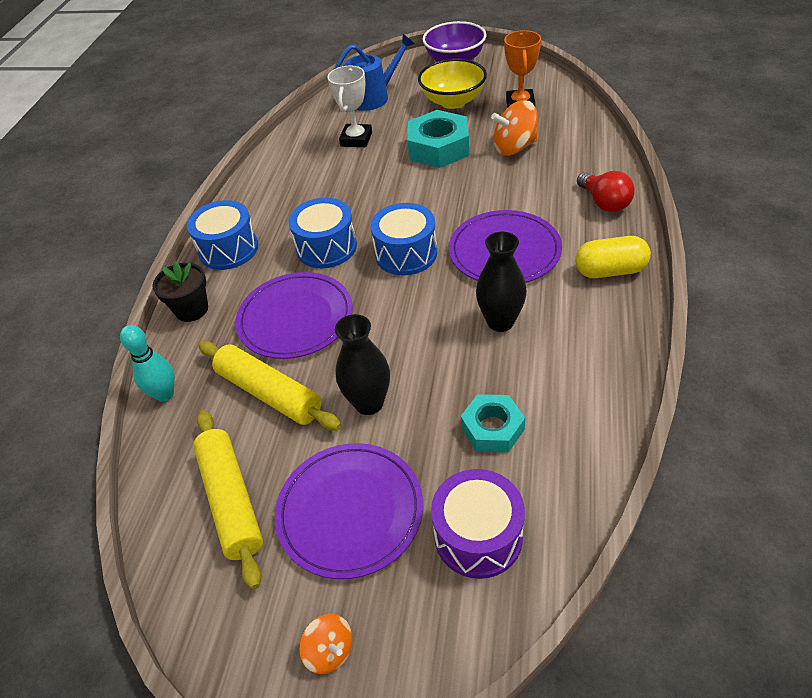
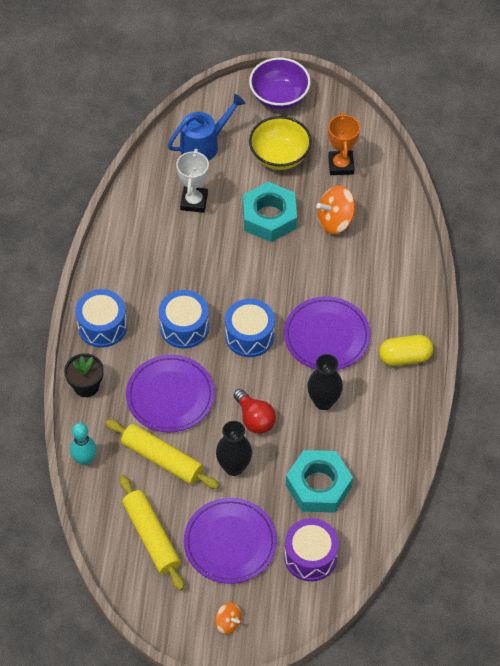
camera: 10 degrees left, 10 degrees up
(492, 428) = (318, 485): turquoise nut -> turquoise nut, size x1.59
(604, 203) = (406, 289): red light bulb -> red light bulb (254, 419)

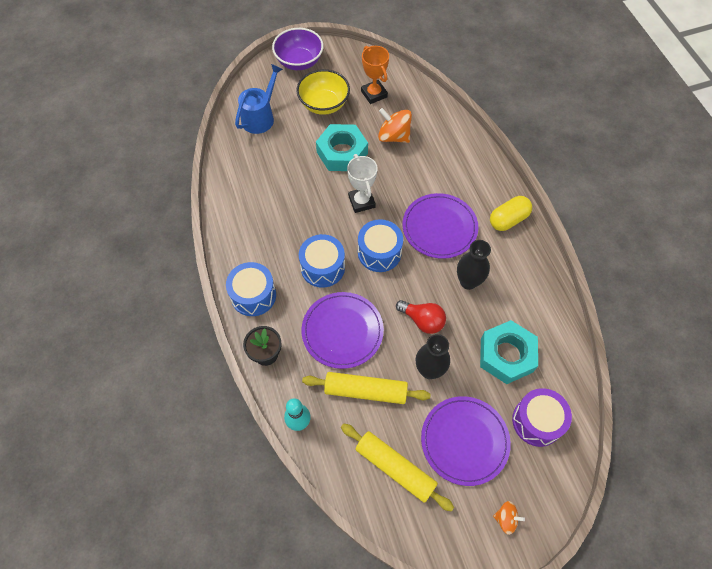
camera: 25 degrees left, 5 degrees up
(194, 202) = (276, 163): white trophy -> white trophy (361, 201)
(335, 221) = (394, 136): orange spinning top -> orange spinning top turned 75 degrees clockwise

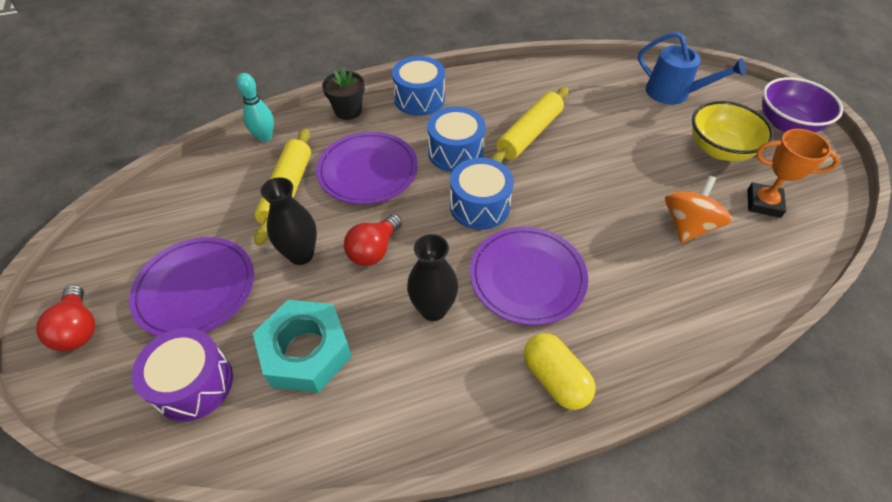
camera: 90 degrees right, 10 degrees down
(342, 152) = (639, 168): turquoise nut -> none
(361, 201) = (560, 188): white trophy -> none
(374, 94) = (763, 203): orange trophy -> orange trophy turned 45 degrees clockwise
(395, 468) = (187, 217): yellow rolling pin -> yellow rolling pin (529, 134)
(506, 519) = (79, 328): orange spinning top -> red light bulb

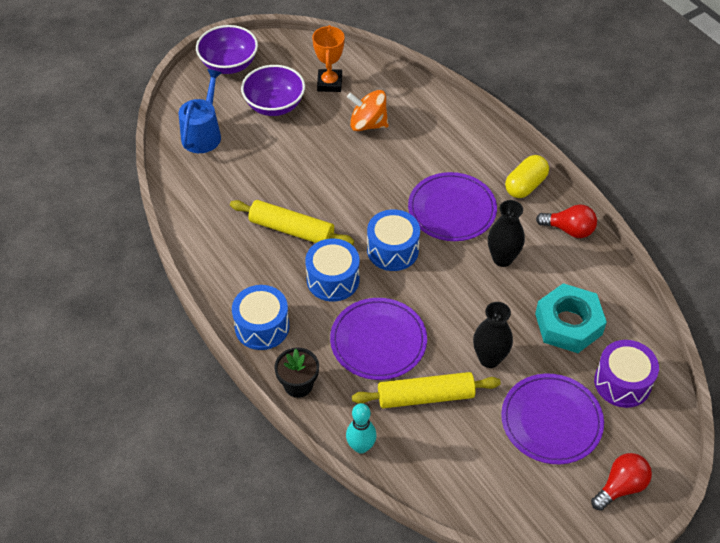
camera: 105 degrees left, 0 degrees up
(374, 250) = (465, 310): red light bulb -> red light bulb (569, 230)
(719, 149) = (274, 105): yellow bowl -> purple bowl

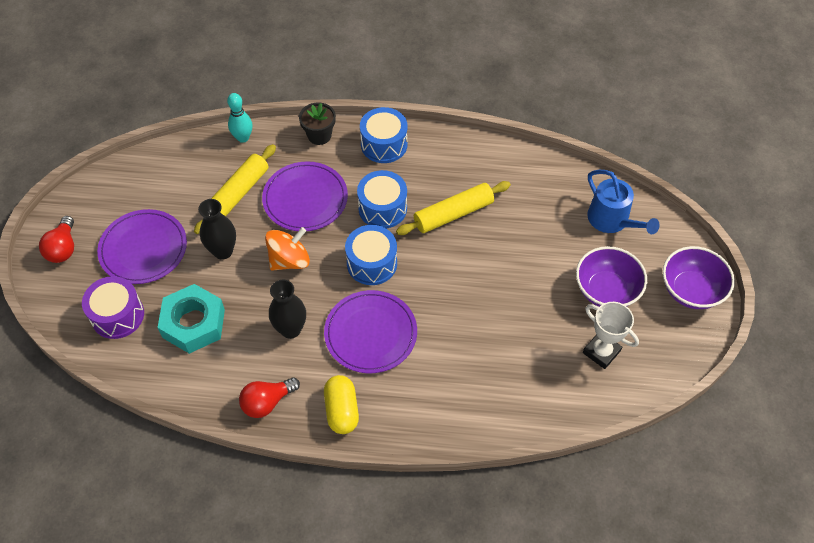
camera: 130 degrees right, 5 degrees up
(329, 83) = (601, 352): orange trophy -> white trophy
(368, 124) = (522, 344): orange spinning top -> orange spinning top (289, 260)

